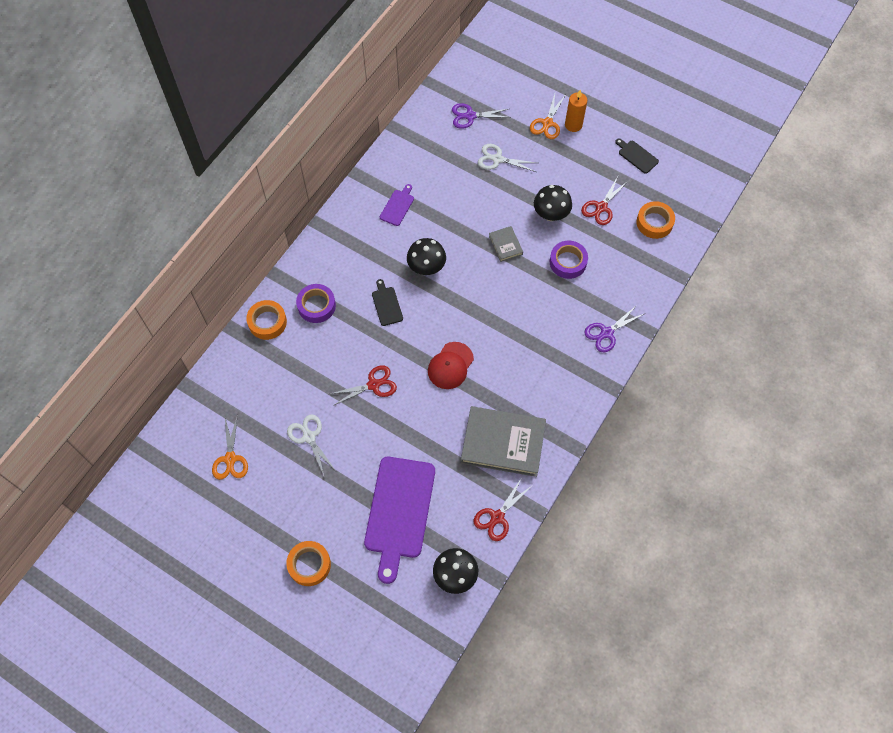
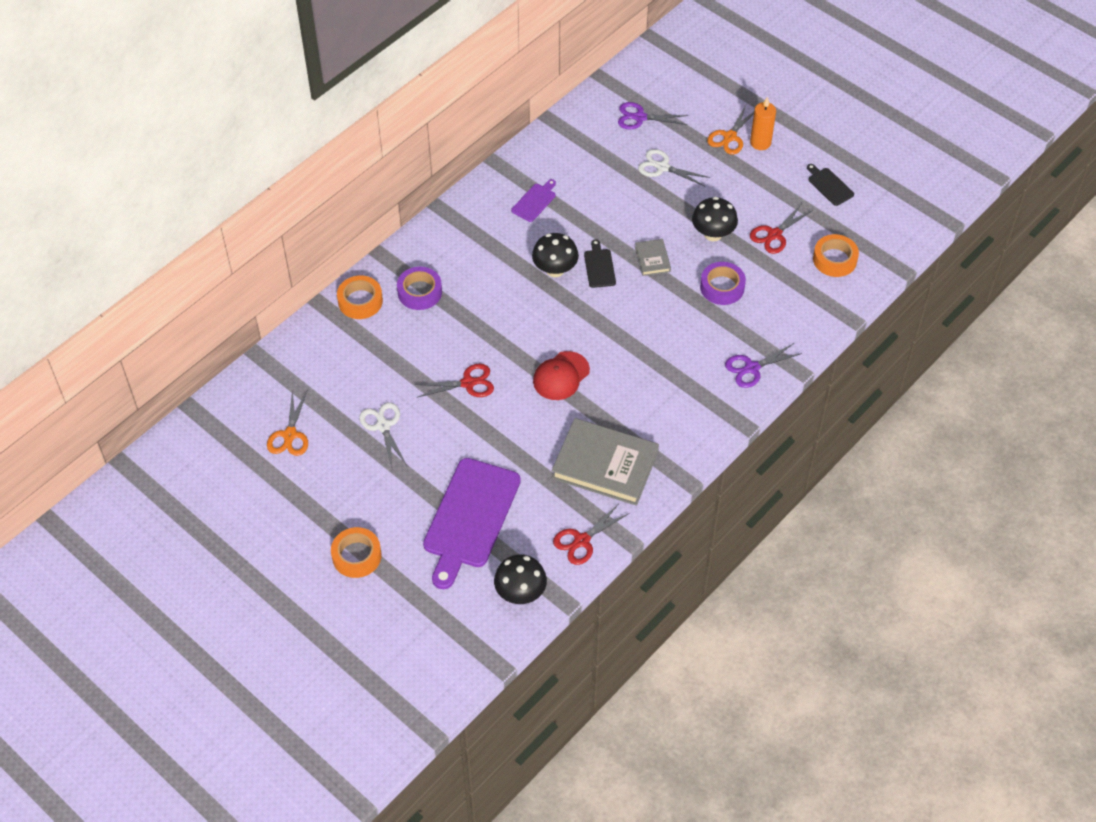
camera: 10 degrees right, 10 degrees down
(386, 304) = (500, 302): black cutting board -> black cutting board (599, 266)

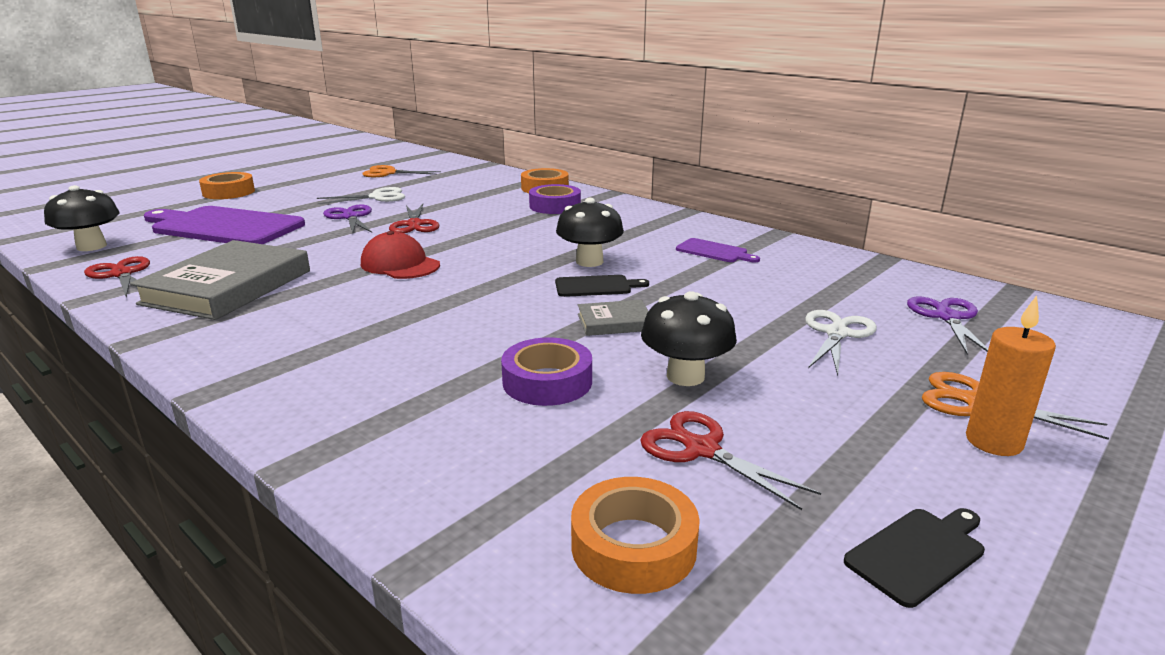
camera: 90 degrees right, 30 degrees down
(751, 368) = (332, 406): purple scissors -> purple scissors (350, 217)

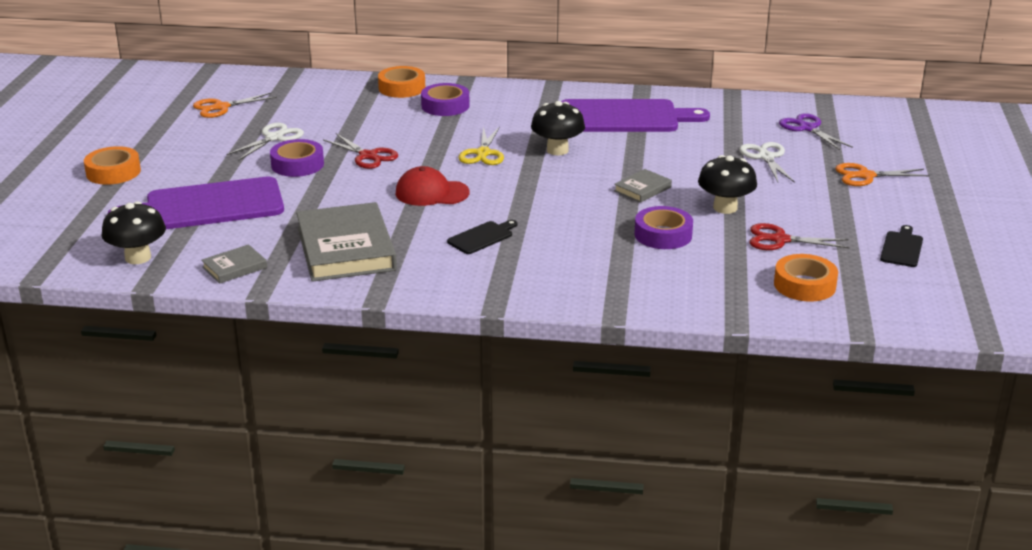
camera: 35 degrees left, 5 degrees up
(122, 274) = (234, 267): red scissors -> grey book
(350, 217) = (297, 164): purple scissors -> purple tape
(513, 246) = (483, 153): none -> yellow scissors
(596, 286) = (593, 168): black cutting board -> black cutting board (482, 237)
(714, 251) = (624, 117): purple cutting board -> purple cutting board, size x2.24
(993, 442) = (888, 193): orange candle -> none

